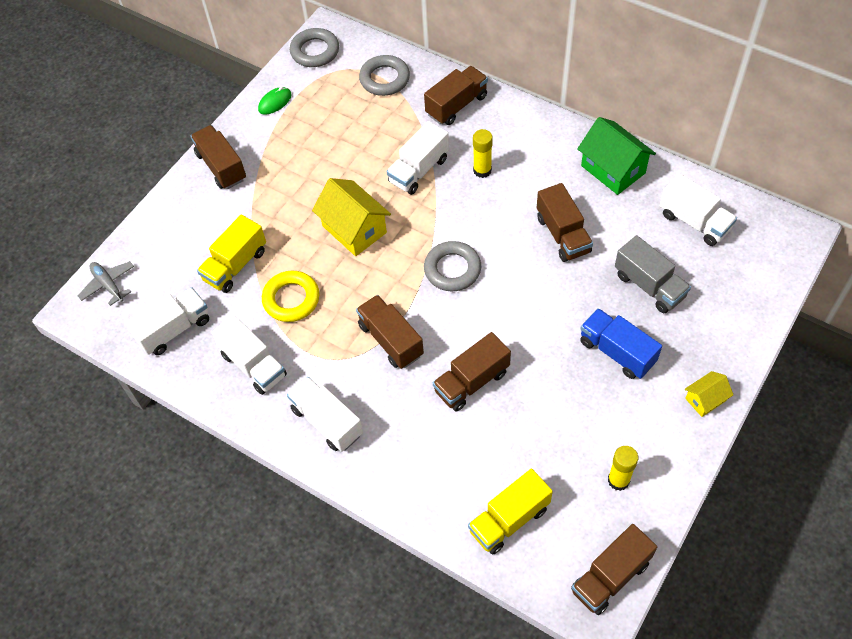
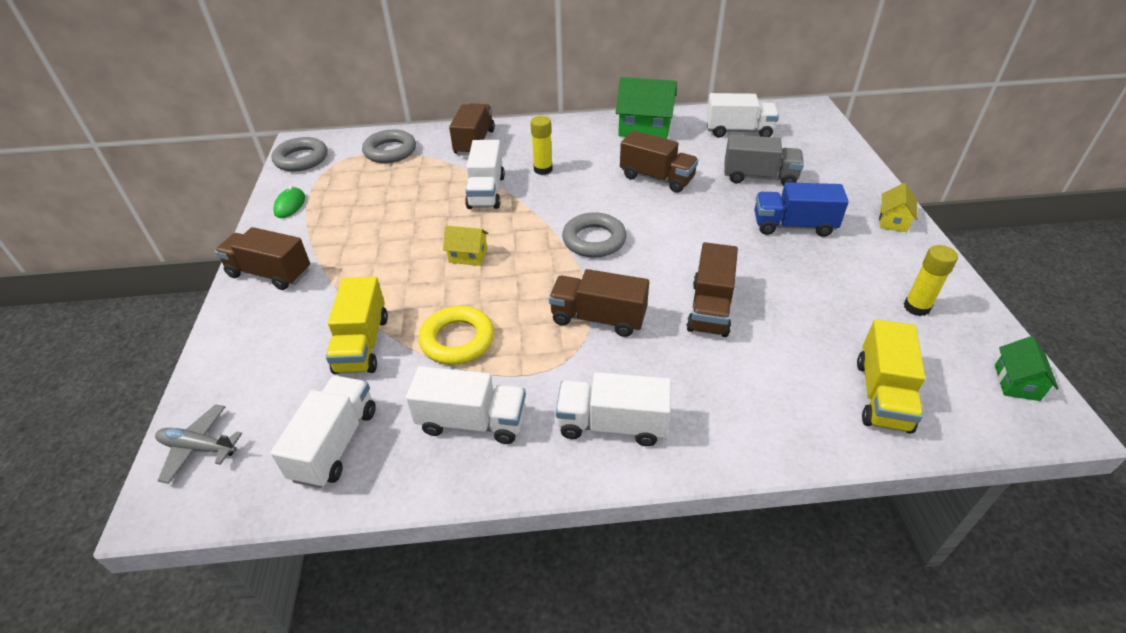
camera: 40 degrees left, 15 degrees down
(354, 229) = (468, 256): yellow house -> yellow house, size x0.54
(610, 577) = (1016, 382): brown truck -> green house

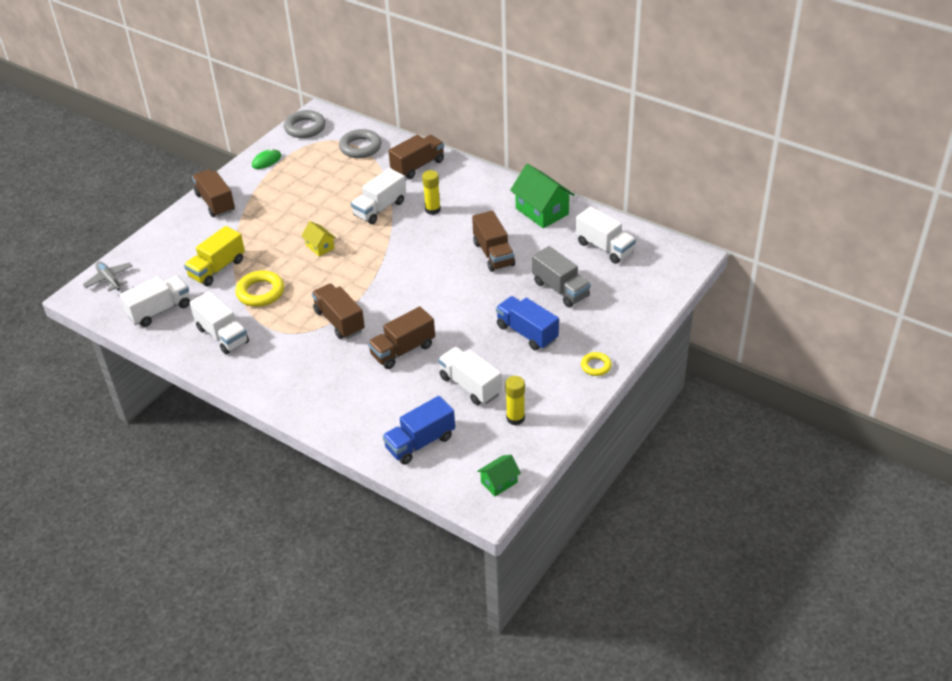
camera: 40 degrees right, 0 degrees up
(594, 240) = (398, 275): grey ring -> none
(612, 424) = (278, 374): white truck -> white truck (470, 386)
(882, 395) = (420, 442): yellow truck -> blue truck
(893, 221) = (596, 366): yellow house -> yellow ring

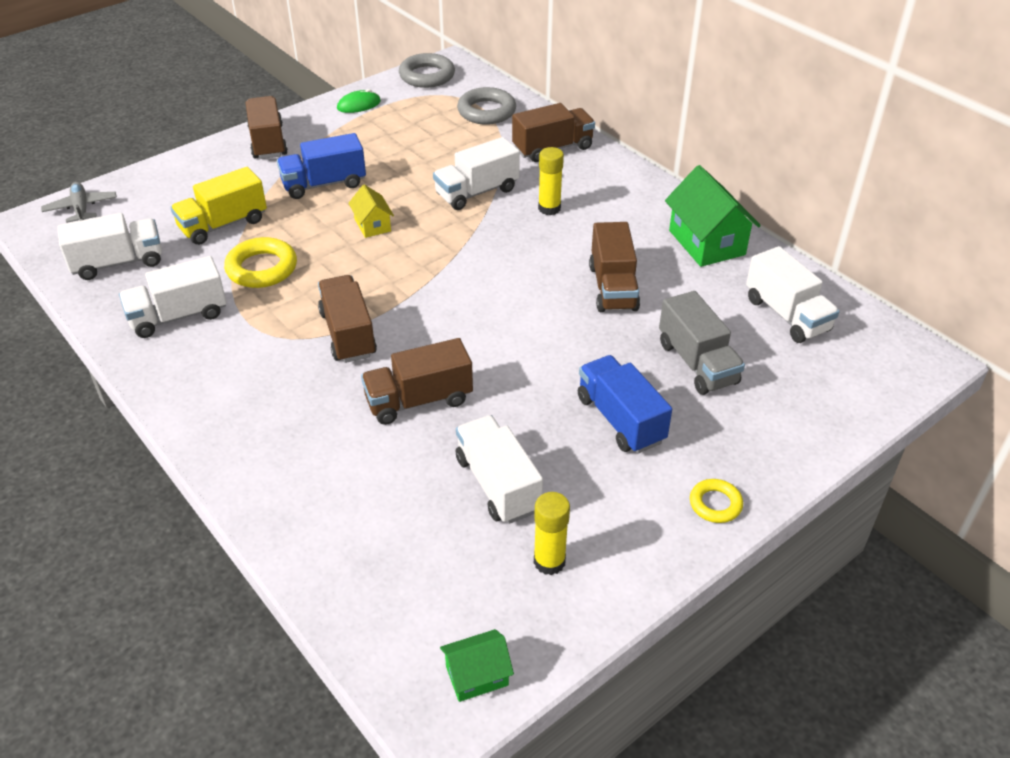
camera: 15 degrees right, 0 degrees up
(222, 335) = (178, 316): white truck -> white truck turned 90 degrees clockwise
(420, 442) = (378, 562): blue truck -> blue truck (324, 184)

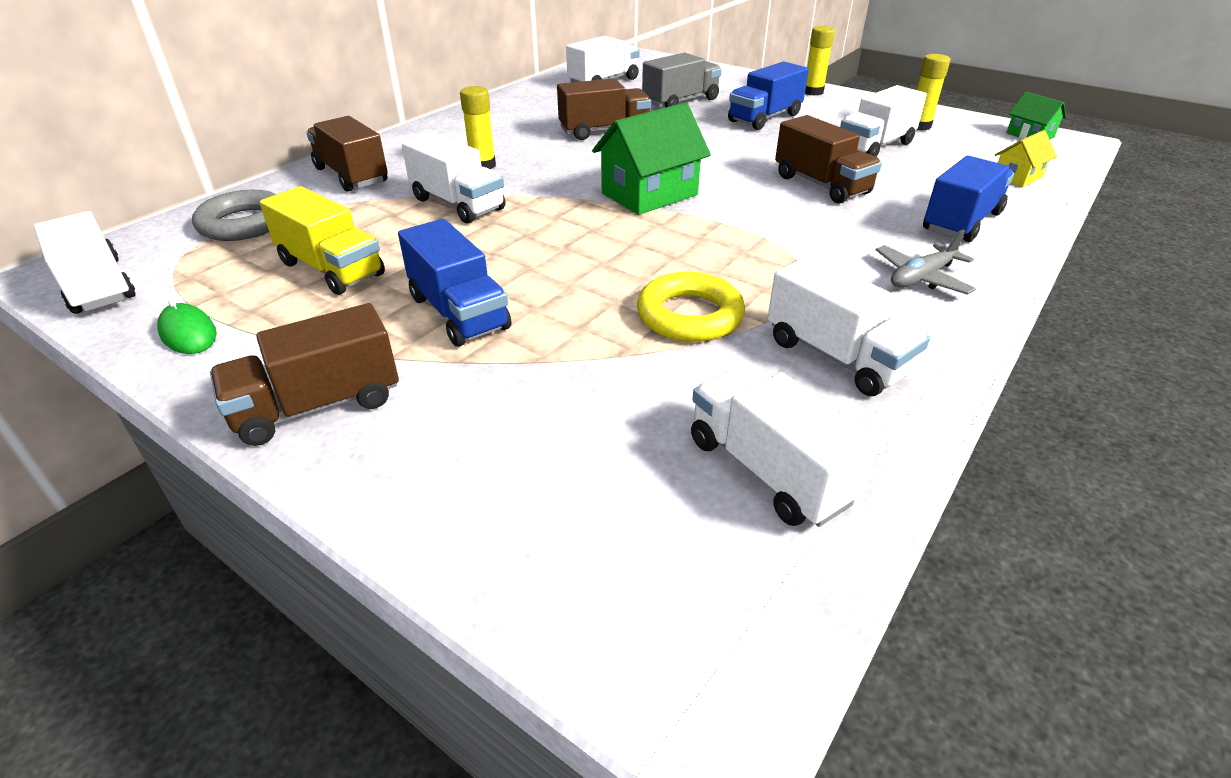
camera: 105 degrees left, 5 degrees down
(81, 209) = (628, 619): grey plane -> grey plane (921, 278)
(223, 224) = (602, 381): yellow truck -> yellow truck (331, 269)
(296, 467) = (961, 222): none -> blue truck
(348, 334) = (765, 232): brown truck -> none
(372, 225) = (552, 255): yellow house -> yellow house (1017, 177)
(427, 76) = (97, 286): grey ring -> white truck
(706, 242) = (519, 105): green house -> green house (649, 194)
(715, 504) = (813, 92): yellow ring -> yellow glue stick

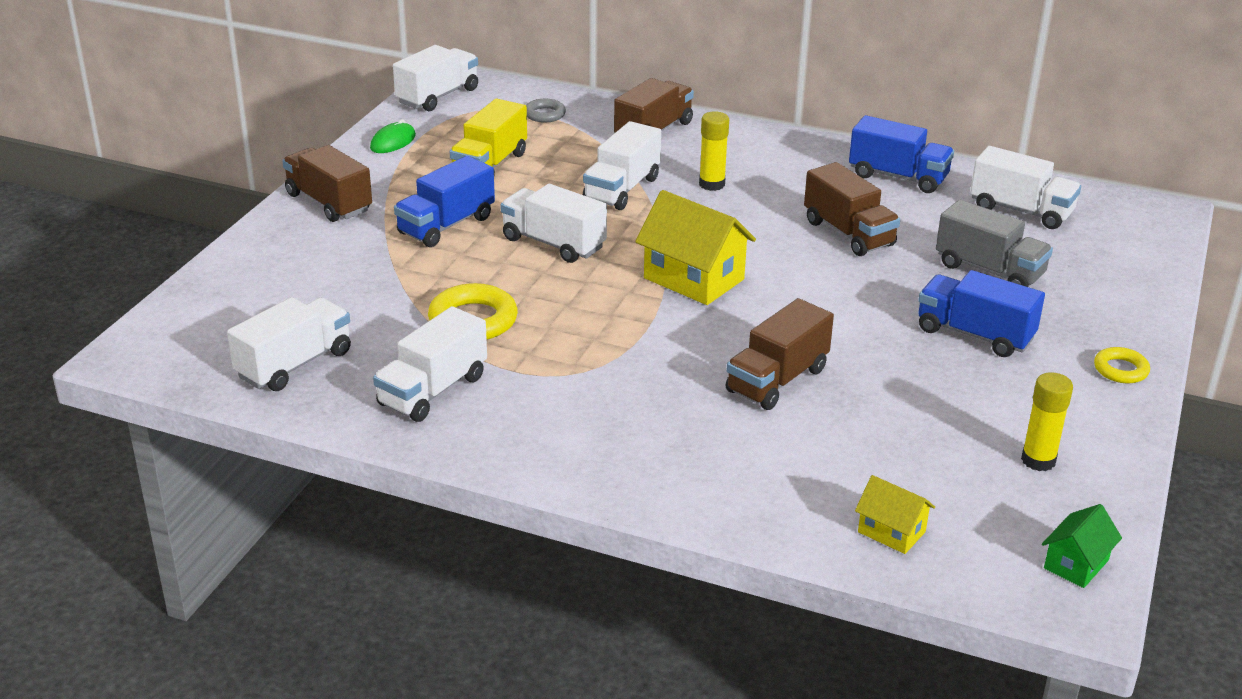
camera: 75 degrees right, 5 degrees down
(244, 223) = (544, 114): grey ring -> grey ring, size x0.59
(649, 194) = (693, 279): green house -> yellow house
(813, 92) = (1120, 370): yellow glue stick -> yellow ring
(875, 146) = (928, 420): white truck -> white truck (553, 243)
(921, 278) = (581, 439): grey plane -> none
(961, 222) = (725, 474): blue truck -> blue truck (898, 177)

